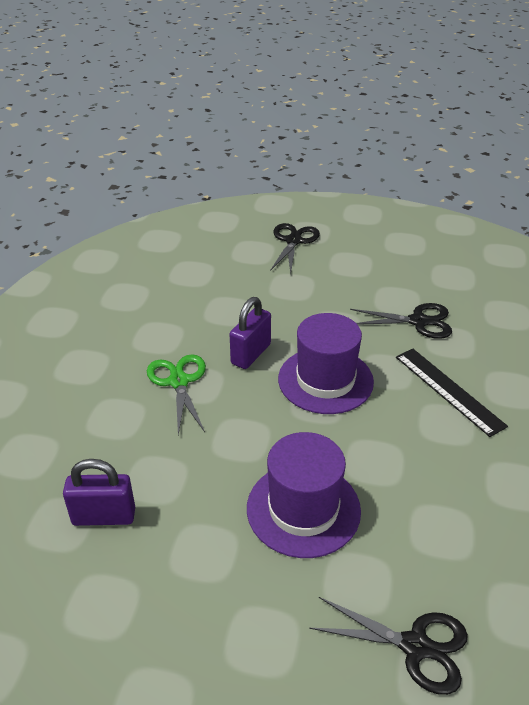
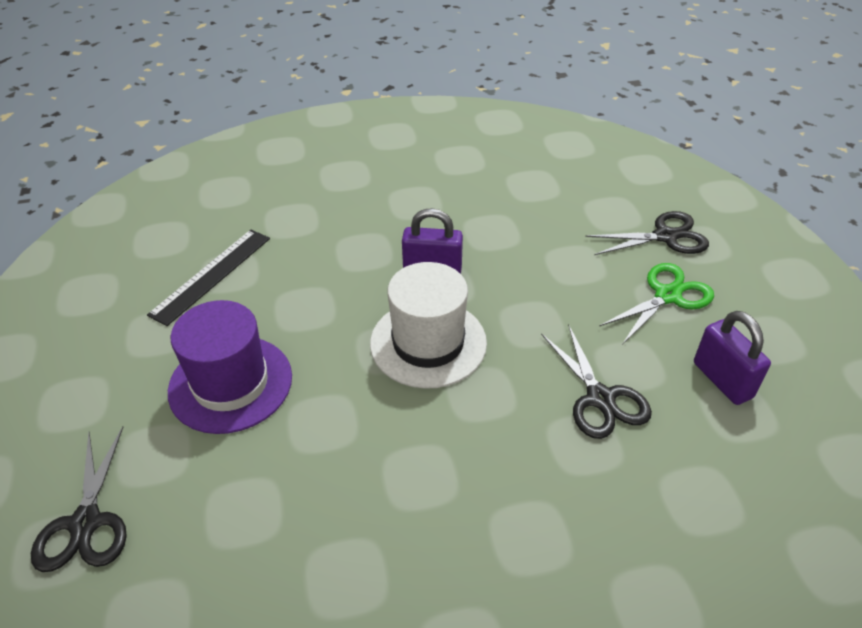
camera: 65 degrees right, 5 degrees up
(104, 516) = (175, 258): purple padlock -> purple padlock (722, 380)
(179, 382) = (359, 238): green scissors -> green scissors (667, 296)
(325, 380) = (428, 343): purple hat -> white hat
(448, 390) = (482, 463): black ruler -> black ruler (211, 275)

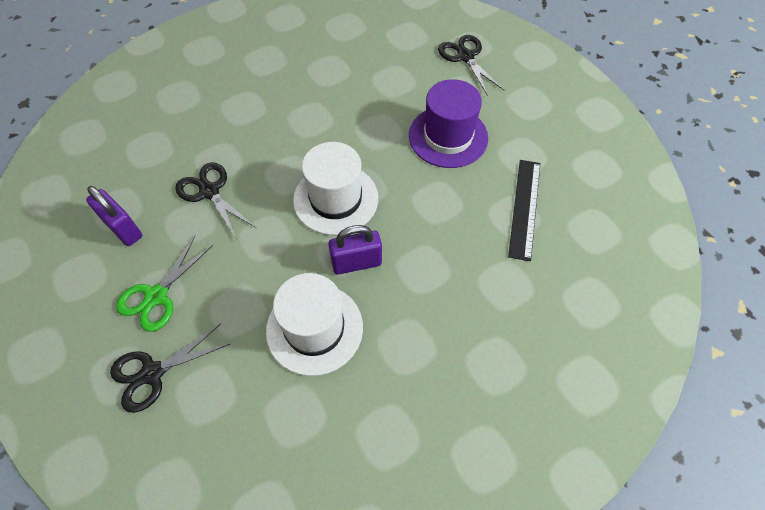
camera: 160 degrees right, 15 degrees up
(497, 231) = (314, 328): none -> white hat

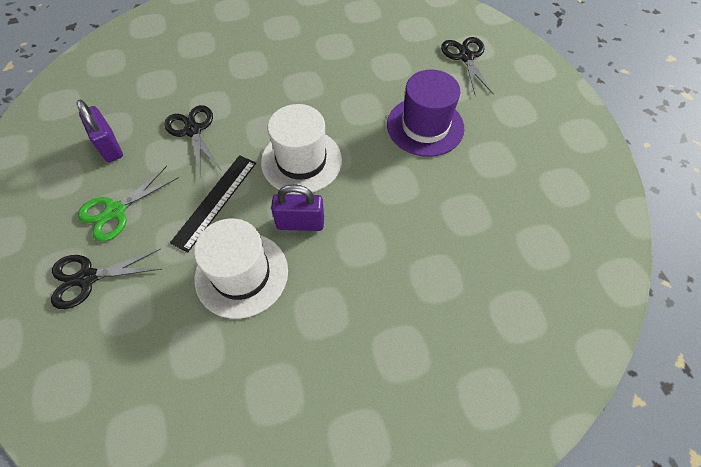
camera: 15 degrees right, 0 degrees up
(524, 208) = (478, 208): black ruler -> black ruler (215, 201)

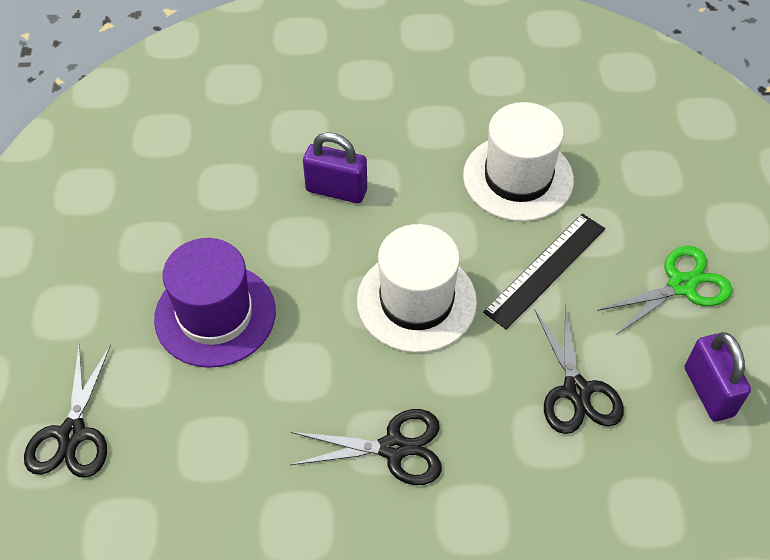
camera: 165 degrees left, 5 degrees down
(87, 278) = (702, 211): black scissors -> black scissors (394, 448)
(300, 223) = (437, 218): purple padlock -> purple padlock (336, 190)

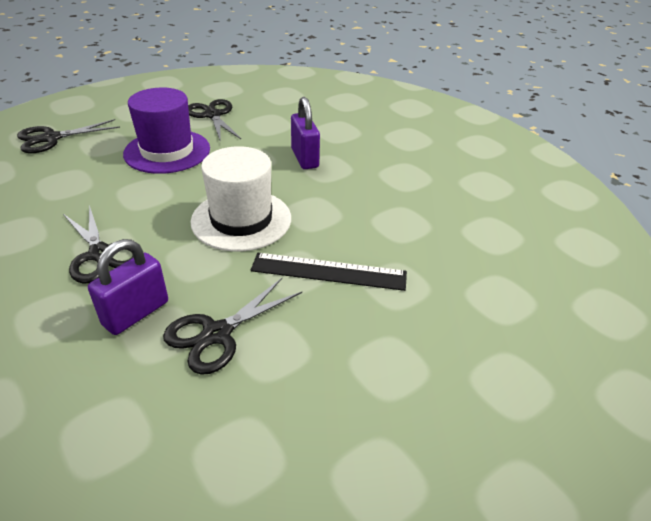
camera: 55 degrees right, 15 degrees down
(156, 231) = (213, 115): none -> black scissors
(518, 178) = (403, 226): white hat -> none
(681, 285) = (394, 365): green scissors -> none
(708, 391) = (282, 435): purple padlock -> purple padlock (136, 313)

